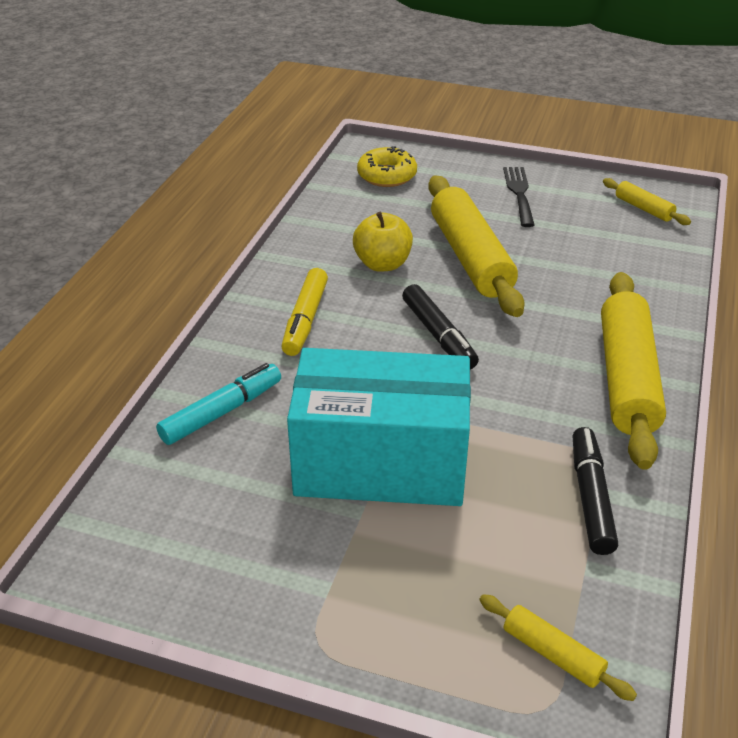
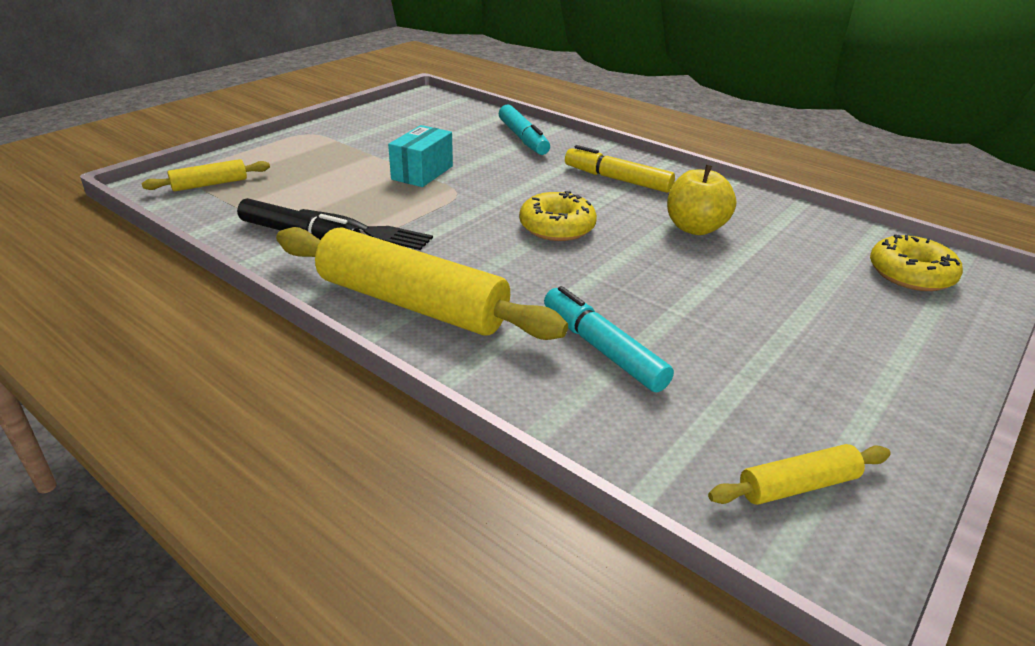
camera: 110 degrees right, 5 degrees down
(380, 463) = (422, 172): turquoise box -> turquoise box, size x0.46
(438, 335) = (557, 227): black marker -> yellow donut
(470, 257) = (691, 279): yellow rolling pin -> none
(519, 193) = (859, 364): black fork -> black fork (368, 231)
(594, 280) = (602, 349): none -> turquoise marker

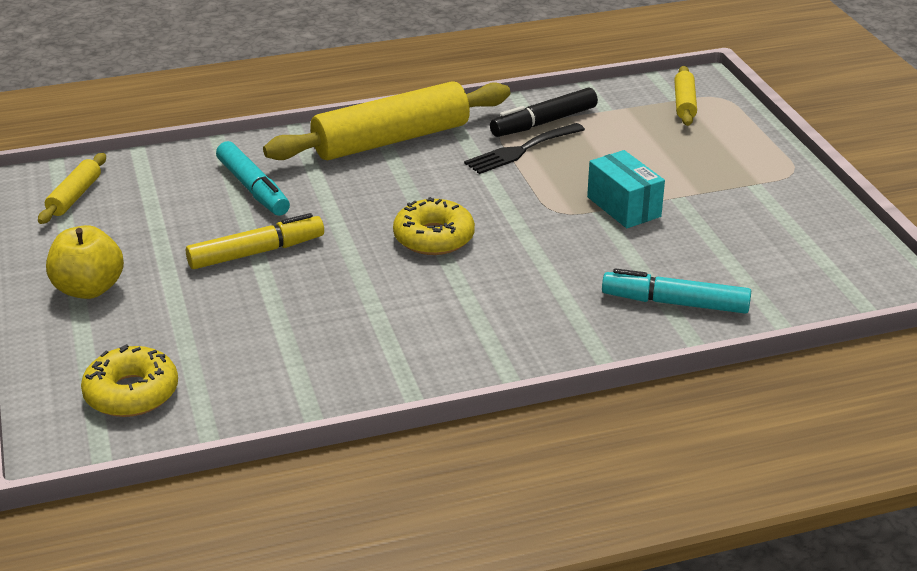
camera: 125 degrees right, 0 degrees up
(602, 349) = (253, 188): turquoise marker -> turquoise marker turned 60 degrees clockwise
(617, 179) = (498, 319): yellow marker -> yellow marker (256, 252)
(695, 228) = (348, 313): yellow apple -> yellow apple (89, 289)

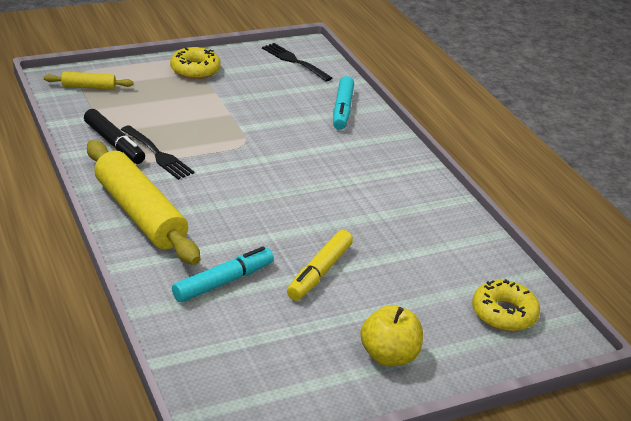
camera: 100 degrees left, 0 degrees up
(75, 196) = (245, 391): yellow rolling pin -> none
(256, 252) = (319, 272): yellow marker -> yellow marker turned 120 degrees counterclockwise
(434, 238) = (285, 192): yellow donut -> yellow donut (195, 70)
(624, 207) = (236, 119): turquoise box -> none
(831, 266) = (294, 61): none -> black fork

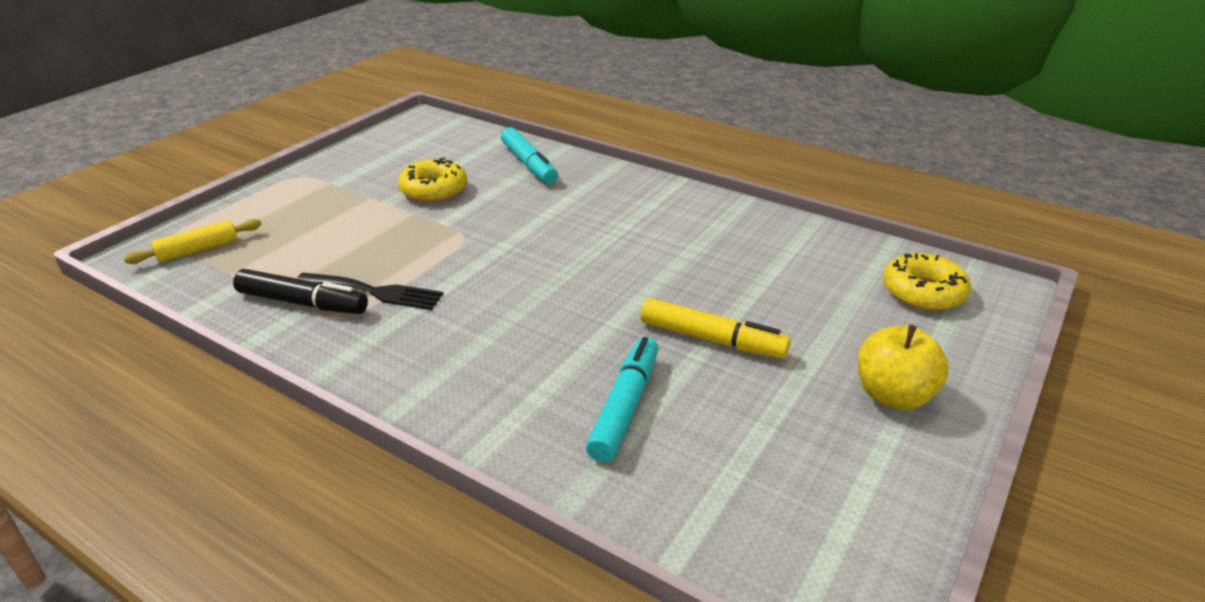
camera: 30 degrees left, 0 degrees up
(139, 214) = (428, 374): yellow rolling pin -> none
(195, 70) = (320, 183): yellow donut -> yellow donut (434, 190)
(294, 61) = (424, 137): black fork -> none
(319, 272) = (711, 339): yellow marker -> yellow marker turned 60 degrees counterclockwise

